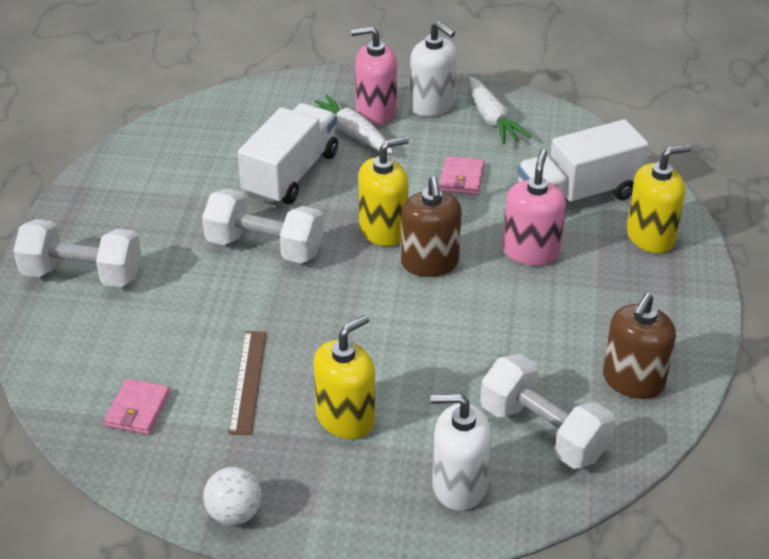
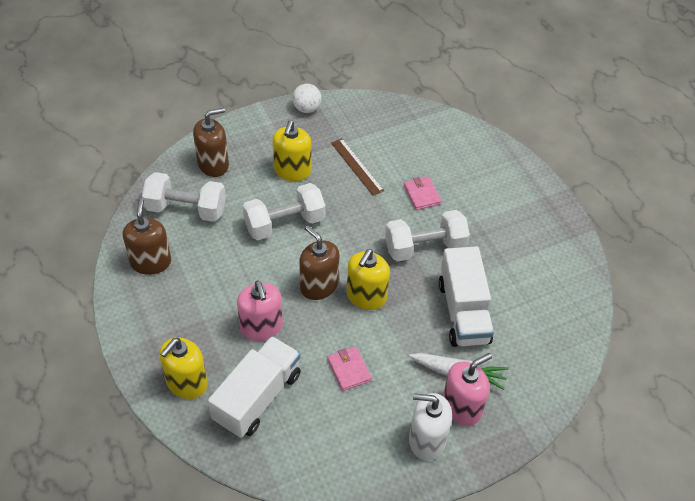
camera: 145 degrees right, 10 degrees up
(82, 274) = (502, 181): white dumbbell -> white dumbbell (284, 224)
(138, 409) = (395, 130): pink wallet -> pink wallet (422, 195)
(459, 485) = (213, 164): white soap dispenser -> brown soap dispenser
(492, 119) = (369, 448): white carrot -> none

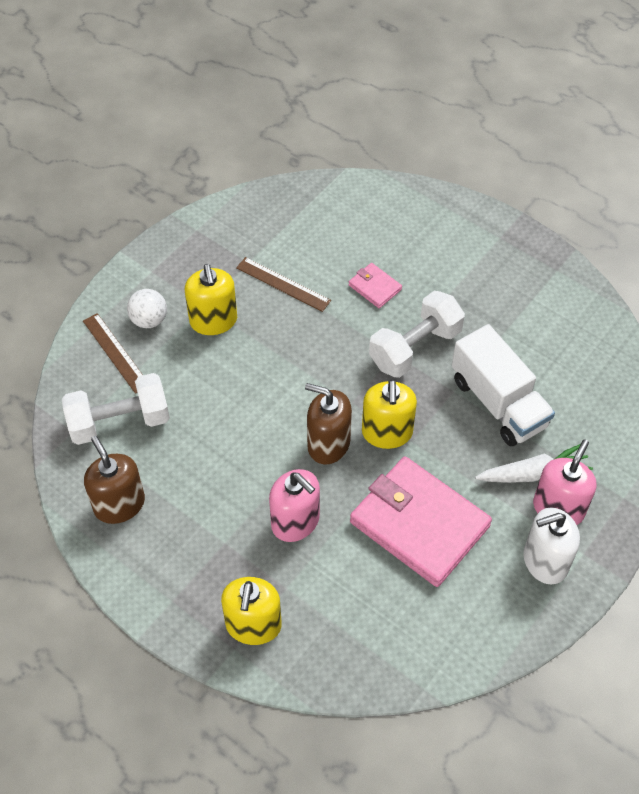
camera: 25 degrees left, 5 degrees up
(213, 164) = (115, 353): brown soap dispenser -> brown ruler
(257, 397) = (341, 602): white truck -> none
(284, 224) = (245, 388): white dumbbell -> none
(306, 109) = (182, 237): white ball -> white ball (149, 320)
(349, 370) = (419, 524): pink wallet -> pink wallet, size x2.31

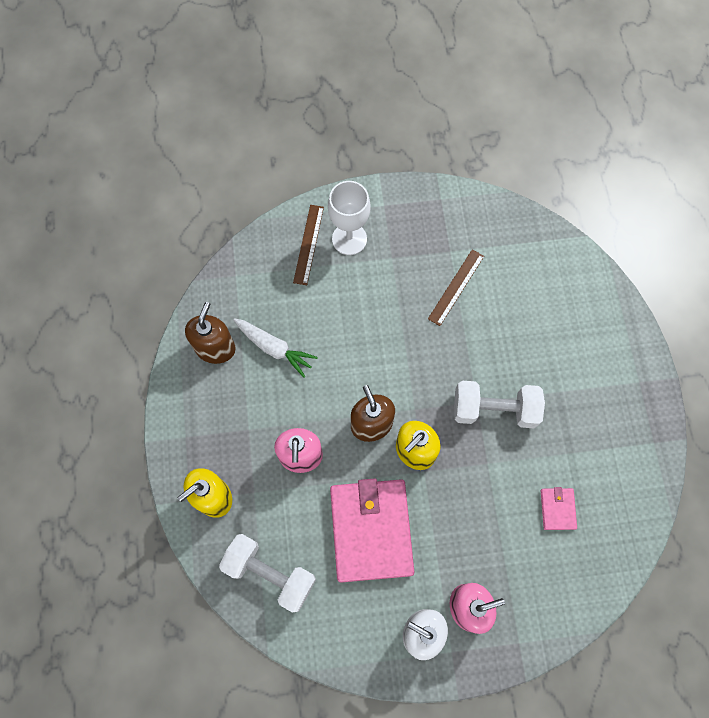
camera: 45 degrees right, 15 degrees up
(119, 422) = (266, 293): white dumbbell -> white dumbbell (270, 573)
(149, 320) = (349, 239): white ball -> white goblet
(213, 321) = (387, 274): yellow soap dispenser -> none
(283, 284) = (456, 287): brown ruler -> brown ruler turned 45 degrees clockwise
(375, 287) = (513, 342): pink wallet -> pink wallet (557, 509)
(498, 403) = (507, 499): white truck -> none
(533, 473) = (478, 568): white carrot -> white carrot (274, 348)

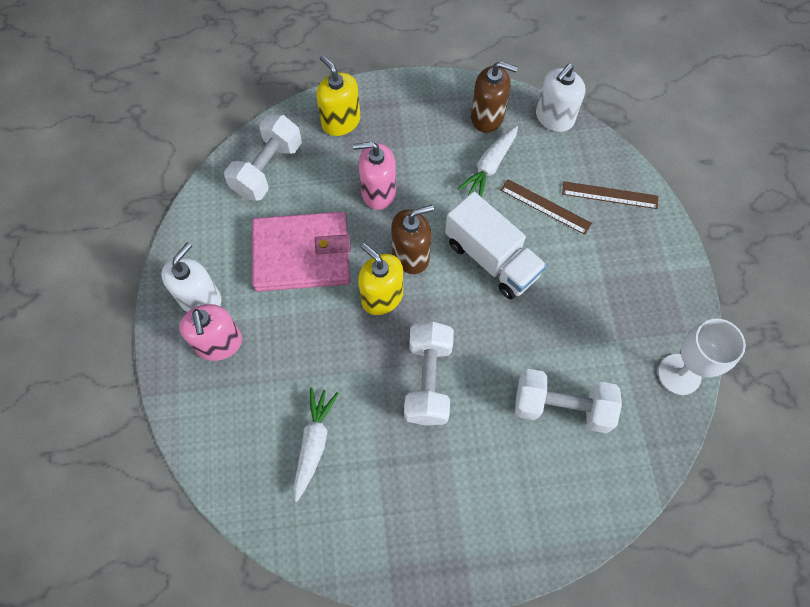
camera: 90 degrees right, 5 degrees down
(220, 285) = (554, 118): none -> white soap dispenser
(349, 239) = (621, 234): white goblet -> white goblet (679, 374)
(374, 351) = (491, 259): none -> white truck
(456, 287) = (574, 345): brown ruler -> brown ruler (545, 206)
(511, 301) = (561, 407): none -> white dumbbell
(557, 509) = (314, 443): pink wallet -> white carrot

